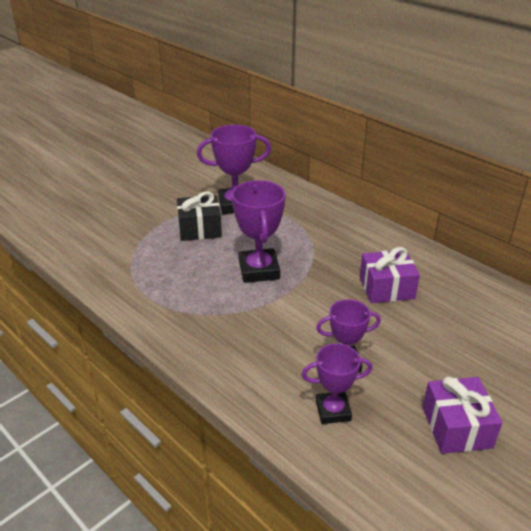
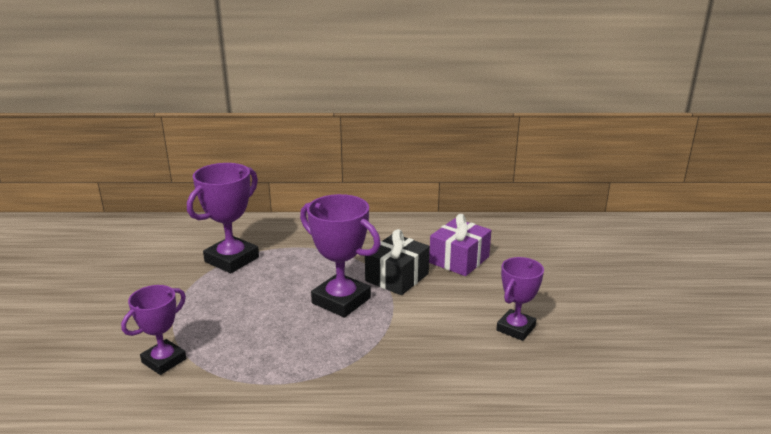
camera: 45 degrees left, 10 degrees down
(200, 229) = (227, 296): black gift -> black gift (397, 277)
(333, 411) = (561, 366): purple trophy -> purple trophy (164, 361)
(456, 427) = (639, 322): purple gift -> none

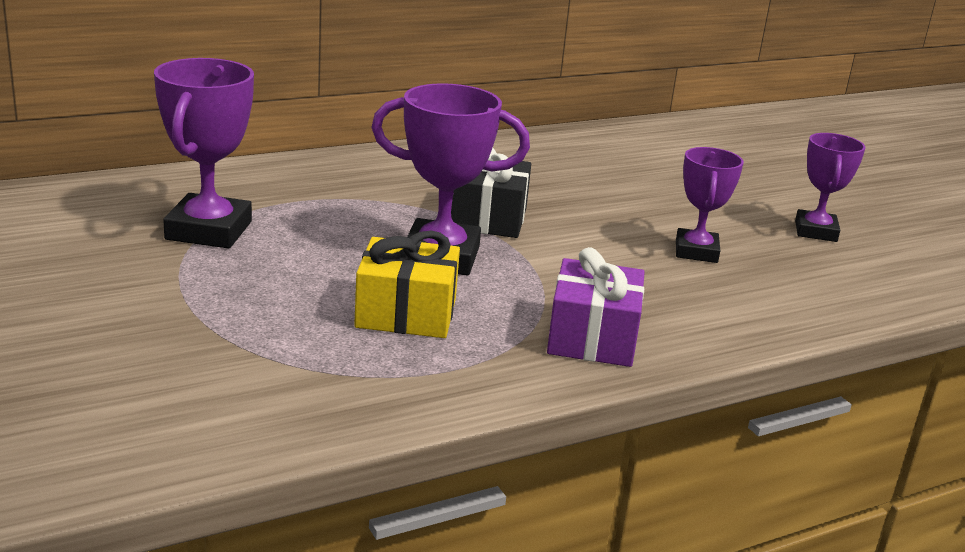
camera: 30 degrees left, 0 degrees up
(164, 361) = (255, 375): purple trophy -> purple trophy (815, 231)
(282, 337) = (406, 313): none -> yellow gift
(459, 260) = (548, 187): purple gift -> purple gift (592, 338)

